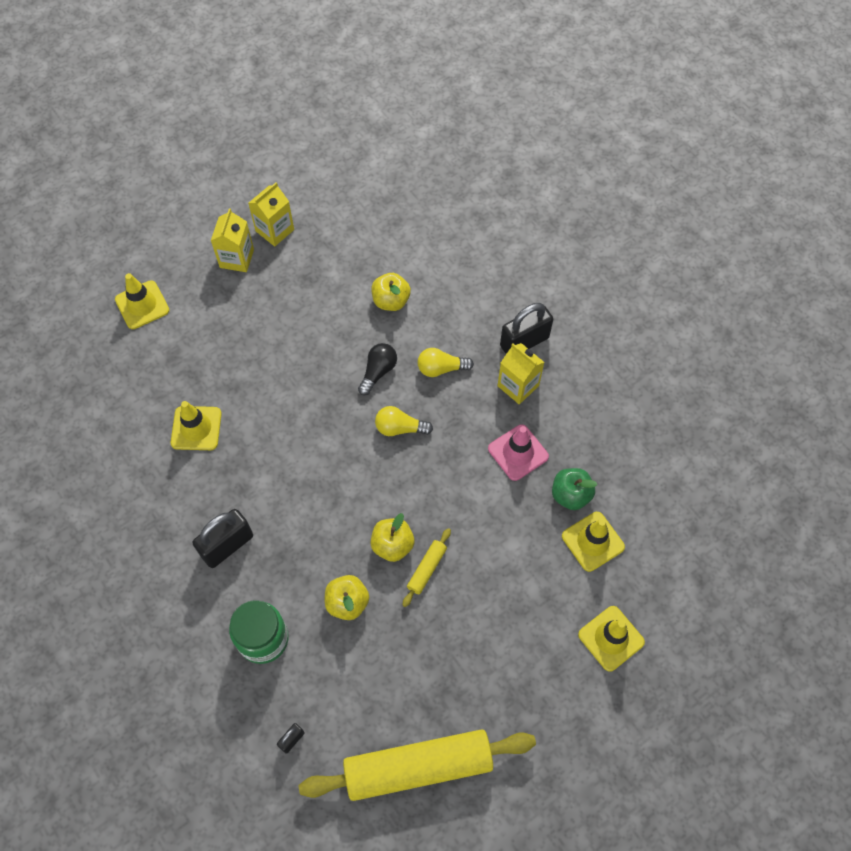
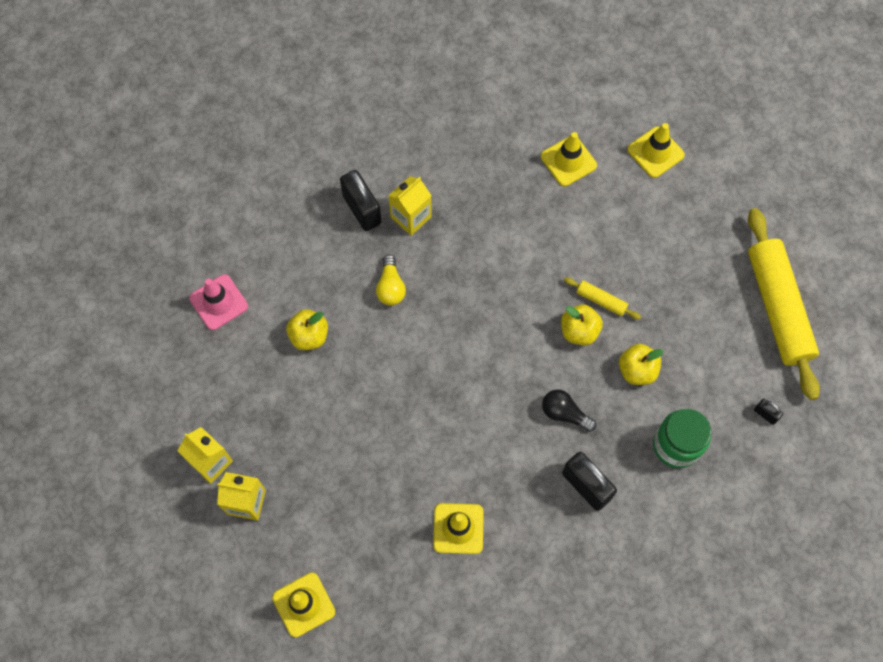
camera: 90 degrees left, 5 degrees up
(378, 372) = (393, 347): black light bulb -> black light bulb (564, 413)
(400, 428) = (457, 325): yellow light bulb -> none
(518, 452) = (482, 219): pink traffic cone -> pink traffic cone (218, 302)
(570, 495) = (524, 176): green apple -> none

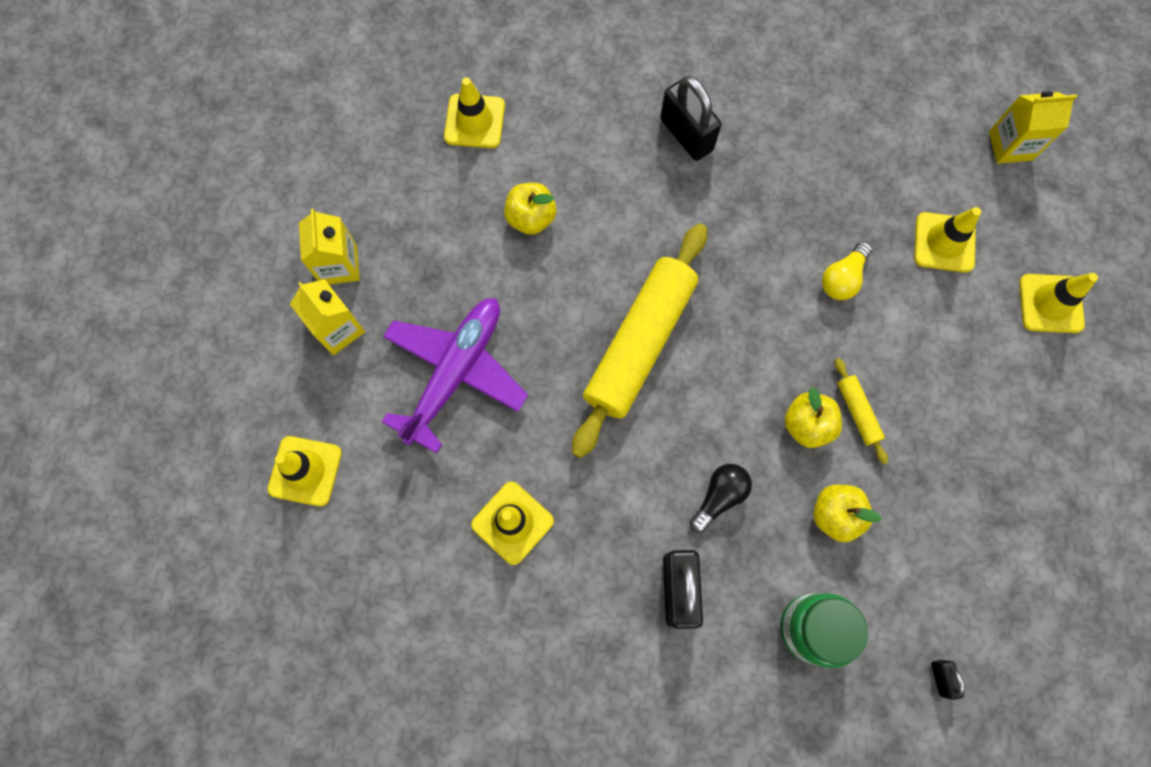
camera: 40 degrees right, 5 degrees up
(218, 302) = (474, 121): pink traffic cone -> yellow traffic cone
(345, 468) = (455, 372): none -> purple plane
(362, 209) = (686, 135): black padlock -> black padlock turned 45 degrees counterclockwise
(390, 287) = (650, 231): yellow light bulb -> yellow light bulb (842, 278)
(411, 217) = (729, 178): yellow carton -> yellow carton (1010, 145)
(564, 413) = (719, 497): black light bulb -> black light bulb turned 60 degrees clockwise
(778, 307) = (1054, 575): yellow rolling pin -> yellow rolling pin (640, 344)

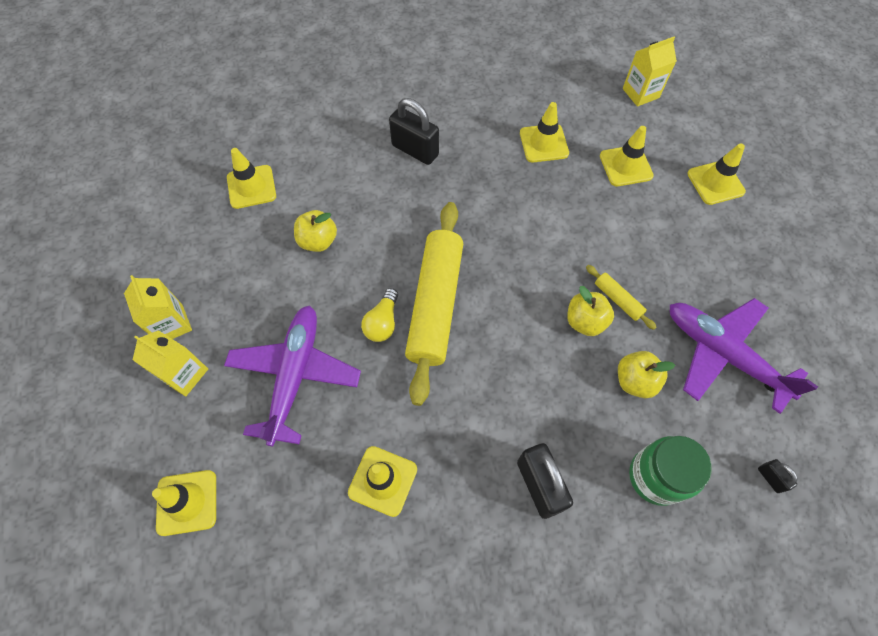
camera: 20 degrees left, 10 degrees down
(719, 497) = (542, 399): black light bulb -> none
(842, 278) = (566, 211): yellow light bulb -> yellow light bulb (382, 322)
(852, 177) = (544, 143): none -> yellow traffic cone
(953, 521) = (722, 354): none -> purple plane

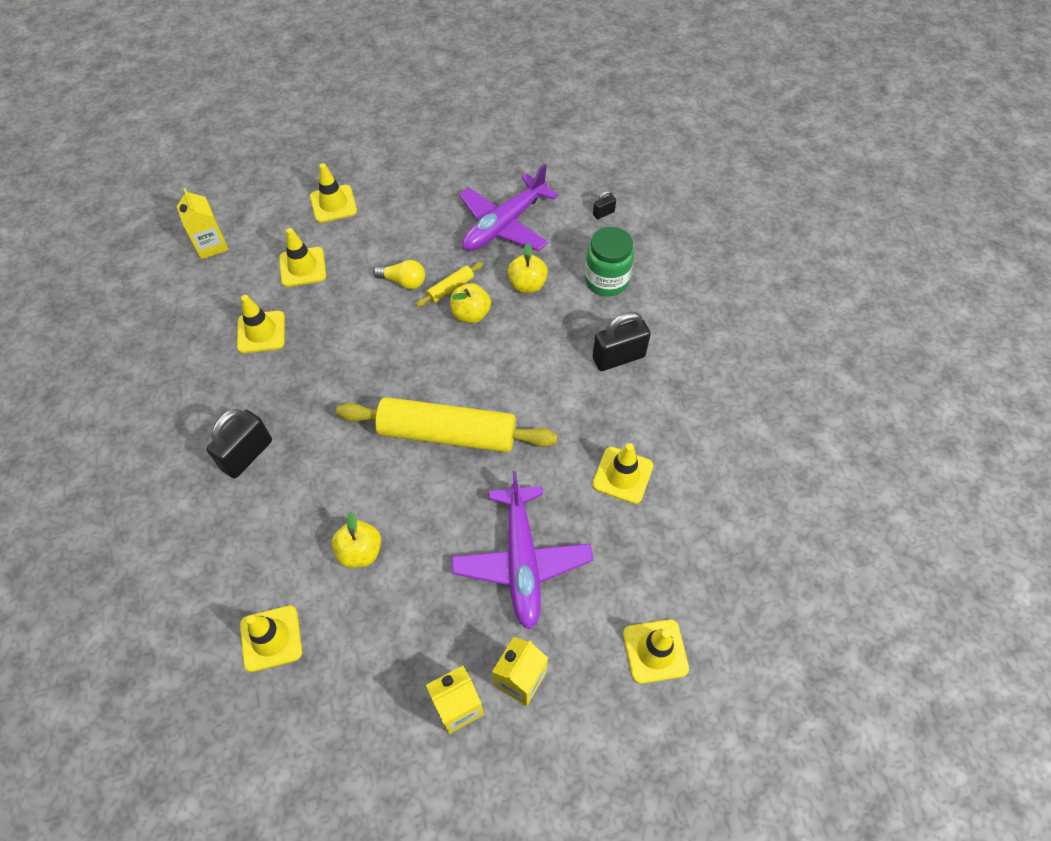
camera: 90 degrees left, 5 degrees down
(295, 375) = (522, 561): purple plane -> purple plane turned 105 degrees counterclockwise
(382, 322) = (465, 481): yellow light bulb -> yellow light bulb (403, 281)

